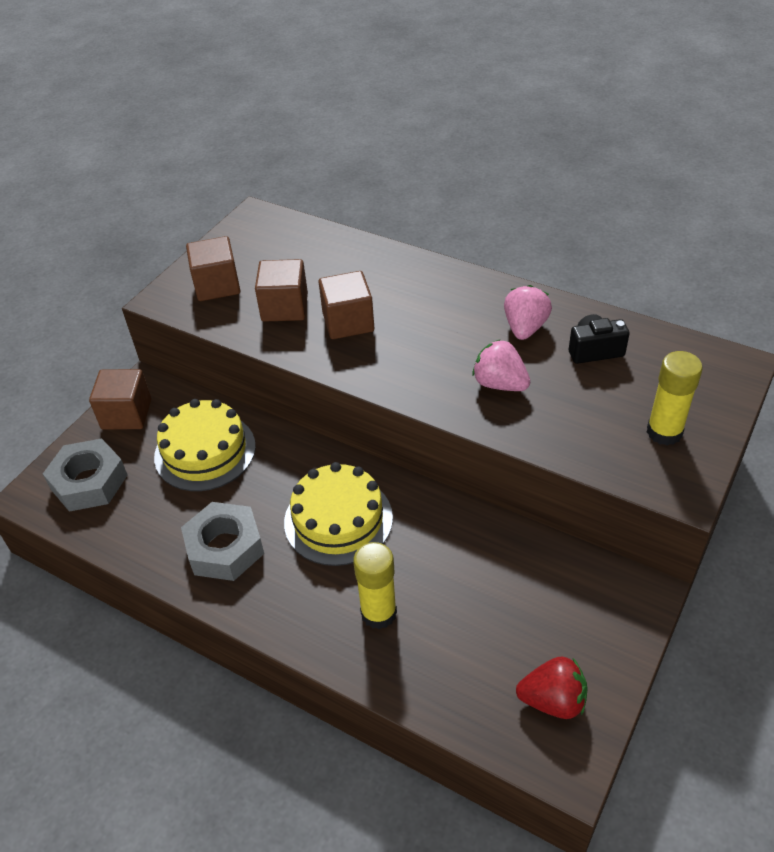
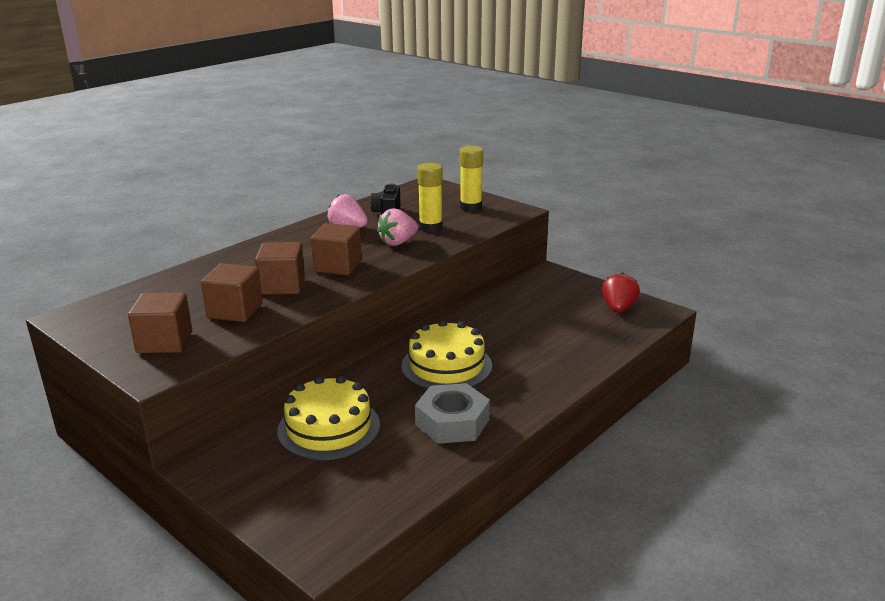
camera: 80 degrees left, 20 degrees down
(89, 482) = (324, 506): grey nut -> none
(126, 414) = (238, 478): brown cube -> brown cube (338, 266)
(378, 613) = (540, 358): yellow glue stick -> yellow glue stick (430, 227)

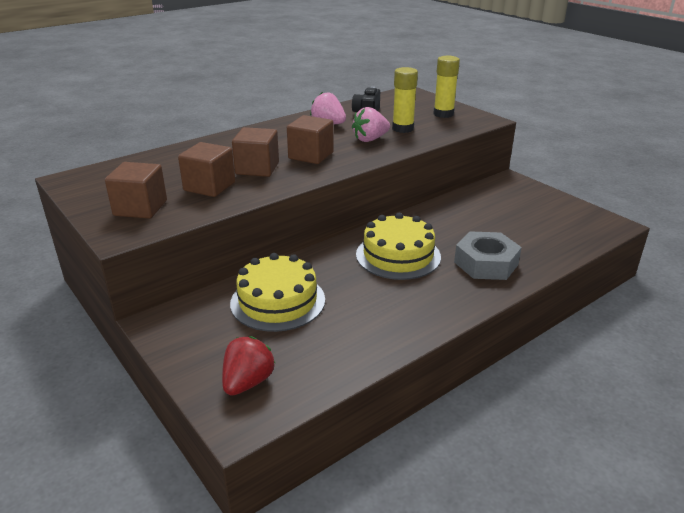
camera: 10 degrees right, 5 degrees up
(452, 422) = (392, 309): grey nut -> grey nut (486, 263)
(618, 308) = (571, 218): red strawberry -> red strawberry (248, 382)

